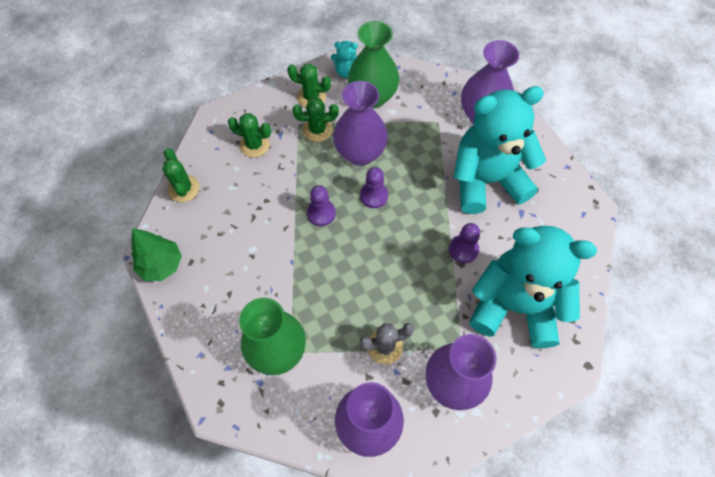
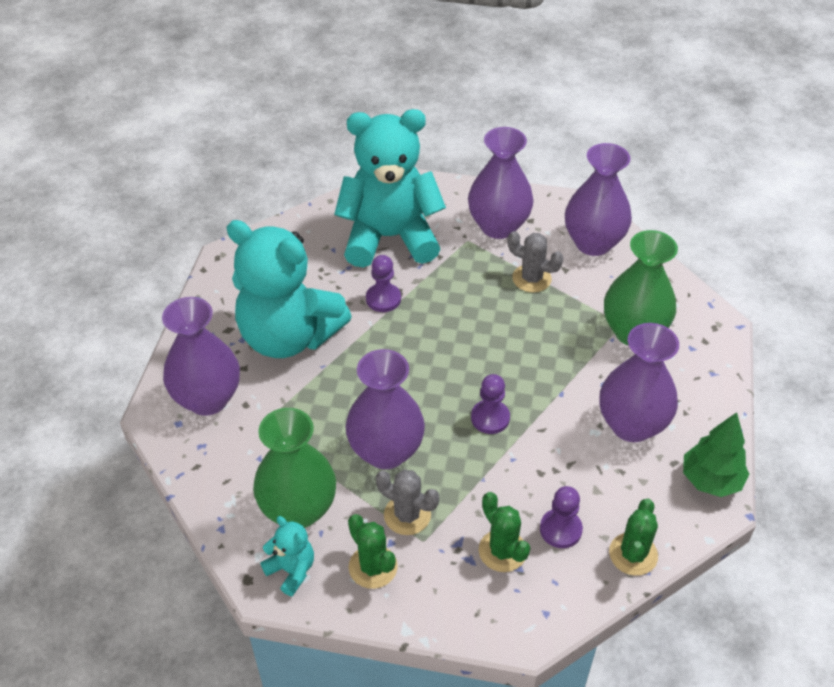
camera: 140 degrees left, 15 degrees down
(232, 270) = (631, 425): none -> purple vase
(317, 130) = (407, 515): green cactus -> grey cactus
(374, 196) = (417, 398): purple pawn -> purple pawn (560, 529)
(515, 306) = (390, 237): turquoise teddy bear -> turquoise teddy bear turned 120 degrees clockwise

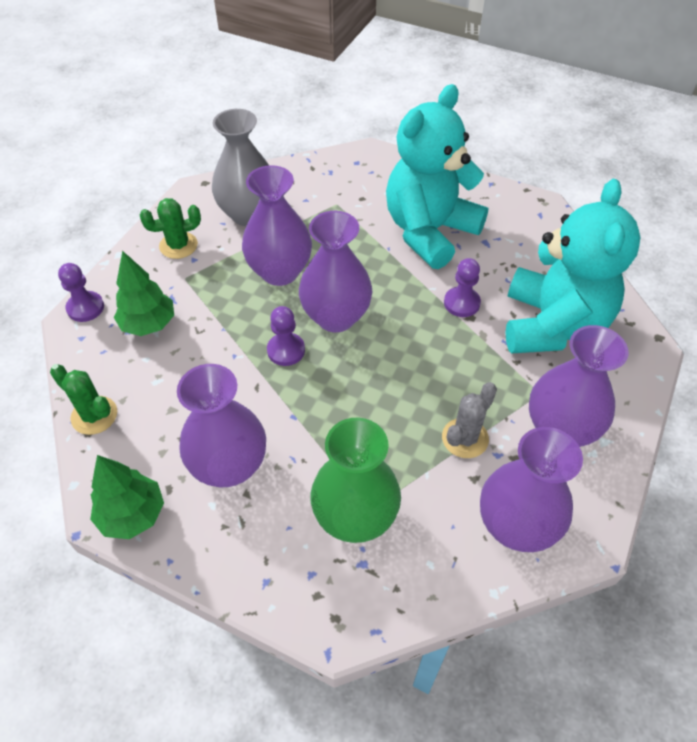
camera: 105 degrees right, 5 degrees up
(208, 399) = (375, 179): purple vase -> purple vase (336, 317)
(291, 570) = (199, 204): turquoise teddy bear -> none
(298, 509) = (248, 214): green vase -> grey vase
(407, 515) = (212, 273): grey cactus -> none
(502, 551) = (149, 324): green cactus -> green tree
(560, 529) = (146, 369): purple pawn -> purple pawn (85, 308)

